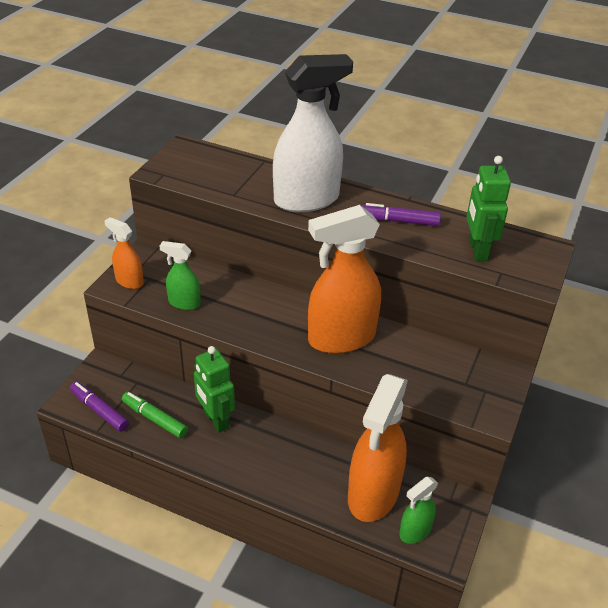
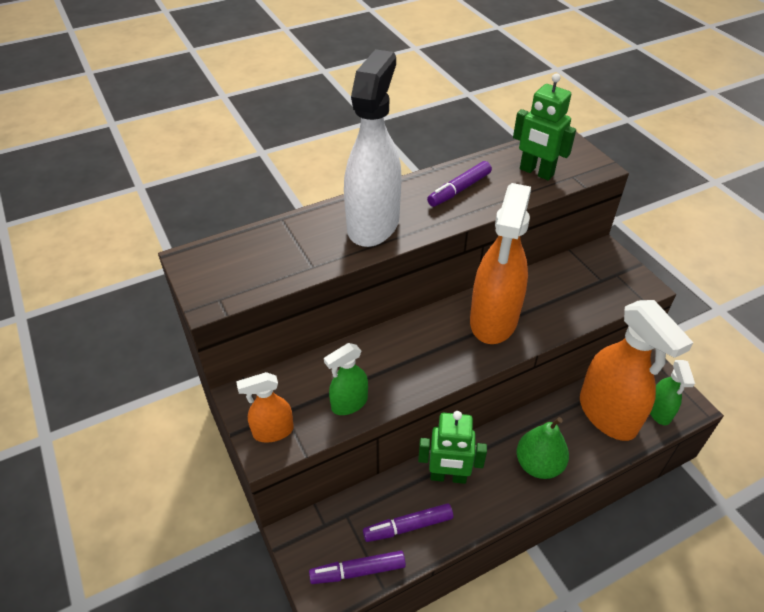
camera: 50 degrees left, 5 degrees up
(155, 419) = (408, 526): green marker -> purple marker
(276, 469) = (538, 464): none -> green pear

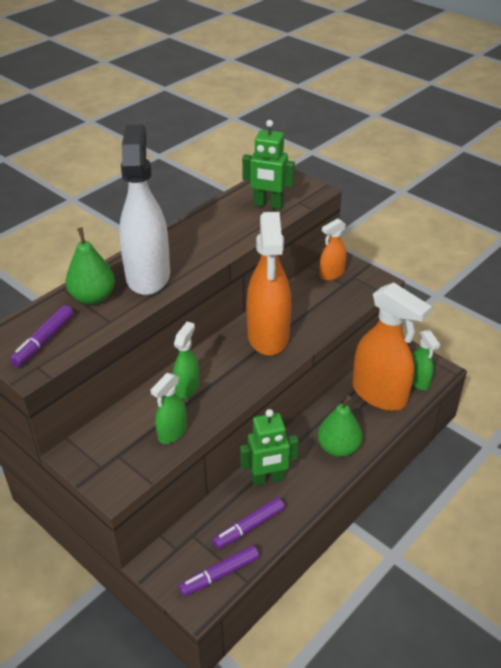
camera: 20 degrees left, 5 degrees down
(273, 431) = (114, 473): orange spray bottle -> orange spray bottle (331, 274)
(307, 235) = (93, 297): none -> green pear
(384, 356) = (187, 387): none -> green spray bottle
(459, 189) = (210, 232): purple marker -> purple marker (44, 341)

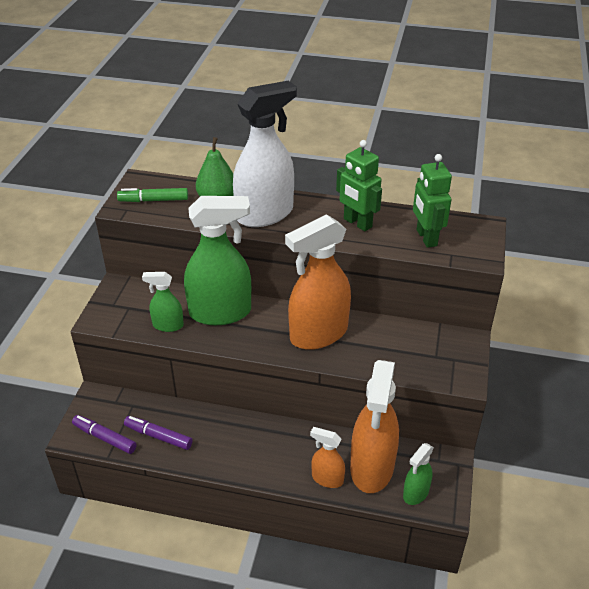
camera: 60 degrees right, 0 degrees up
(44, 341) = (154, 200): purple marker -> green marker
(187, 387) = (221, 312): green spray bottle -> green spray bottle, size x2.02
(268, 479) = (215, 427): green robot -> green robot (357, 223)
(331, 274) = (442, 342): orange spray bottle -> orange spray bottle (327, 479)
(338, 448) = (281, 462): green pear -> none

